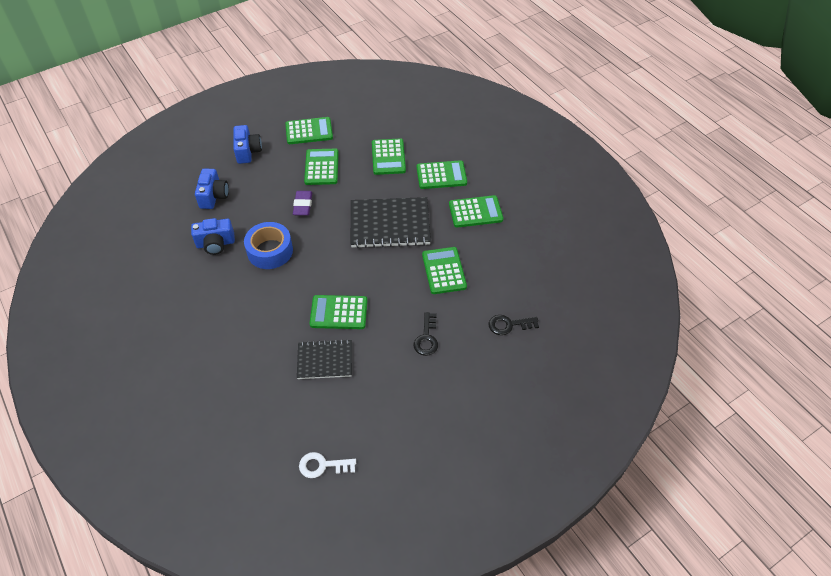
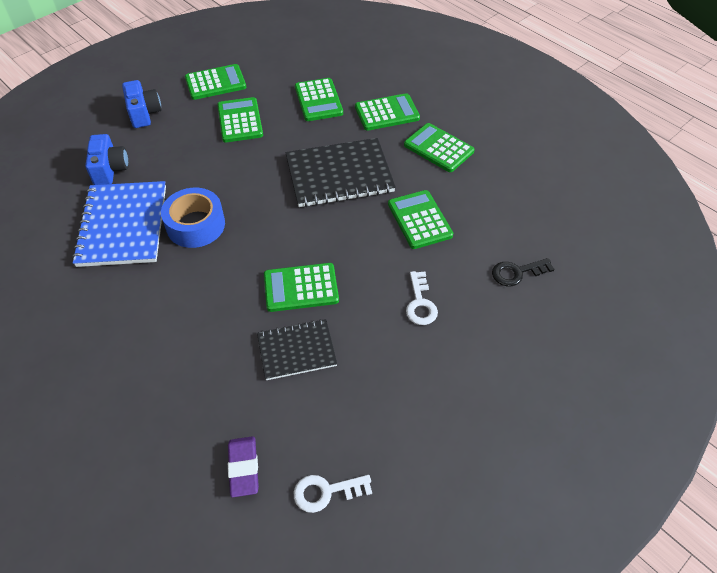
camera: 10 degrees left, 0 degrees up
(215, 244) = (123, 225): blue camera -> blue notebook
(303, 205) = (226, 166): purple eraser -> purple eraser (243, 468)
(426, 338) = (420, 303): black key -> white key
(475, 212) = (438, 148): green calculator -> green calculator turned 120 degrees counterclockwise

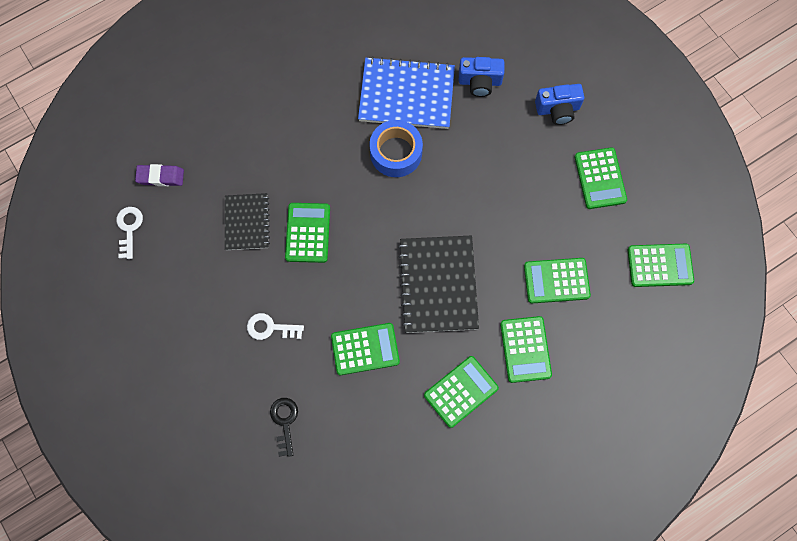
camera: 100 degrees right, 20 degrees up
(240, 120) = (534, 199): green calculator -> green calculator (660, 265)

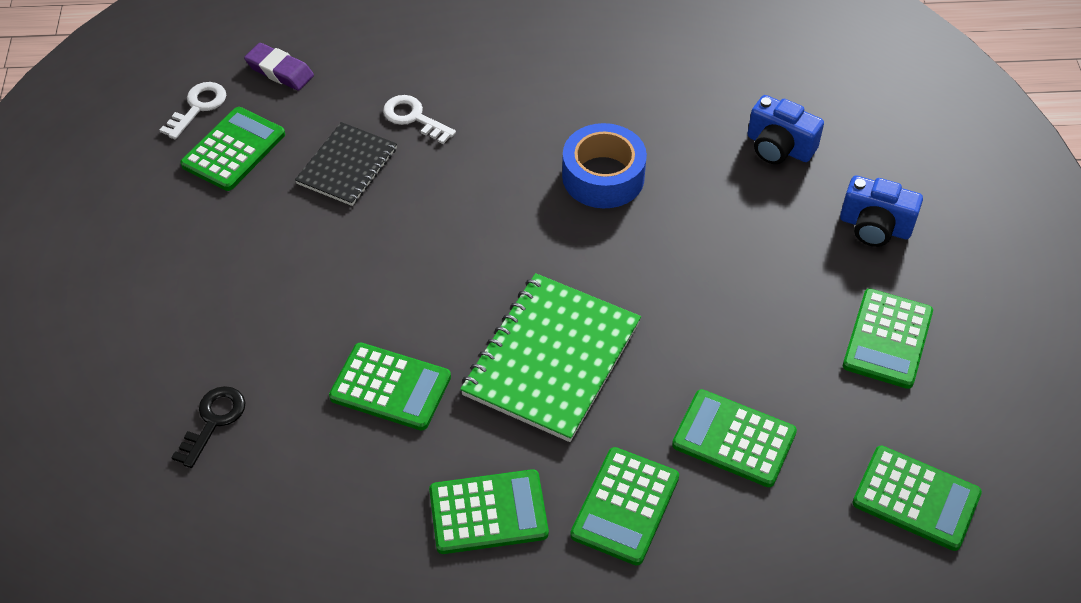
camera: 30 degrees right, 20 degrees down
(270, 328) = (283, 298): white key -> white key (413, 118)
(308, 233) = (416, 213): green calculator -> green calculator (233, 150)
(406, 95) = (664, 119): blue notebook -> none
(438, 285) = (551, 359): black notebook -> green notebook

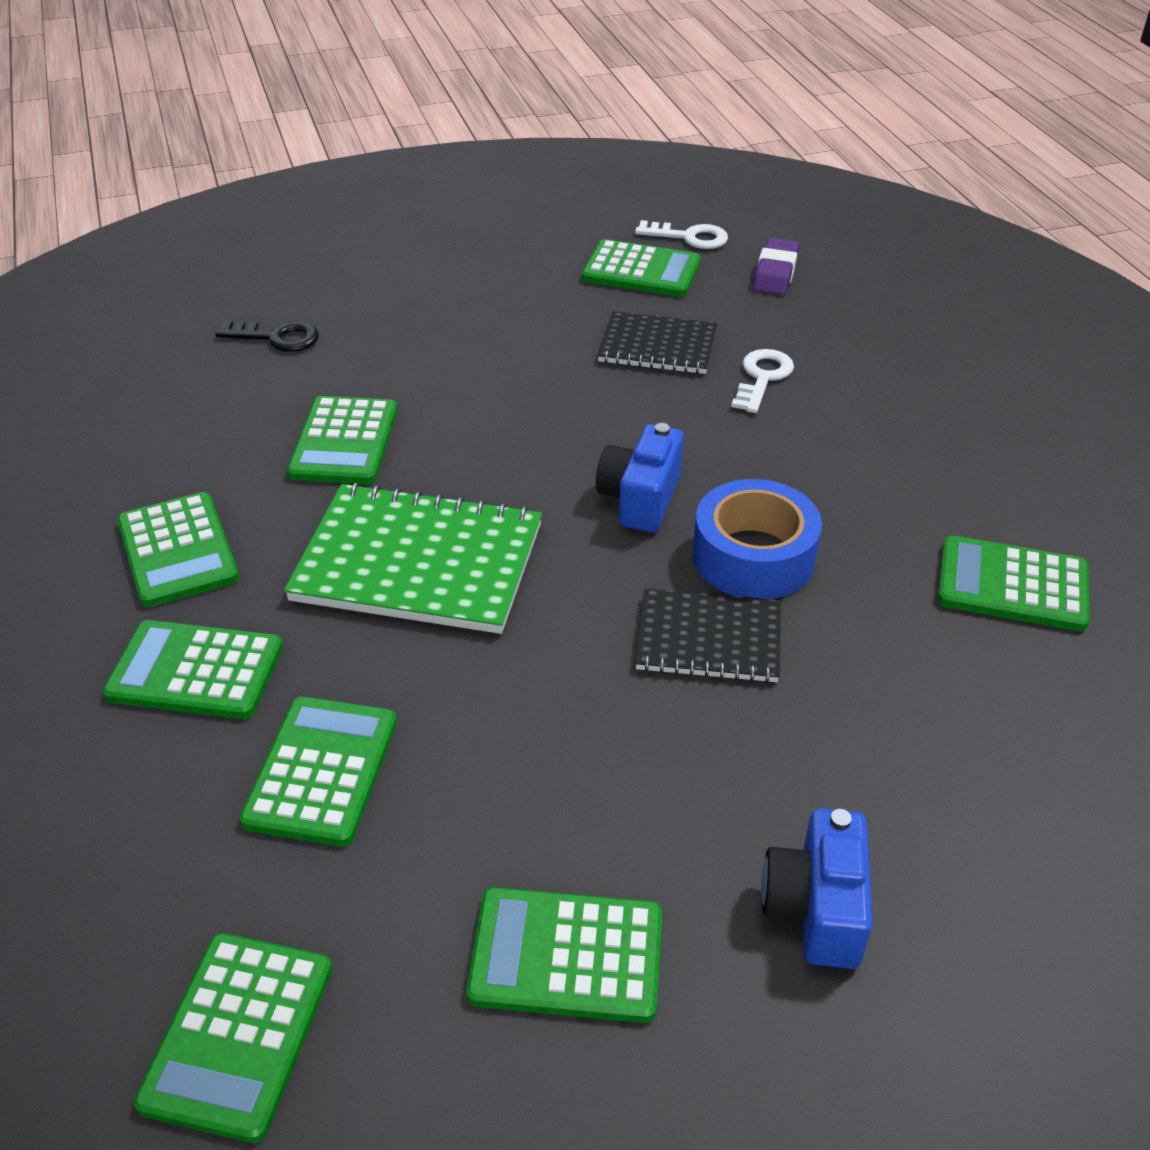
camera: 75 degrees right, 10 degrees down
(665, 67) = (1012, 585): none -> green calculator
(671, 219) = (708, 639): none -> black notebook
(779, 147) = (927, 747): blue camera -> blue camera (640, 499)

